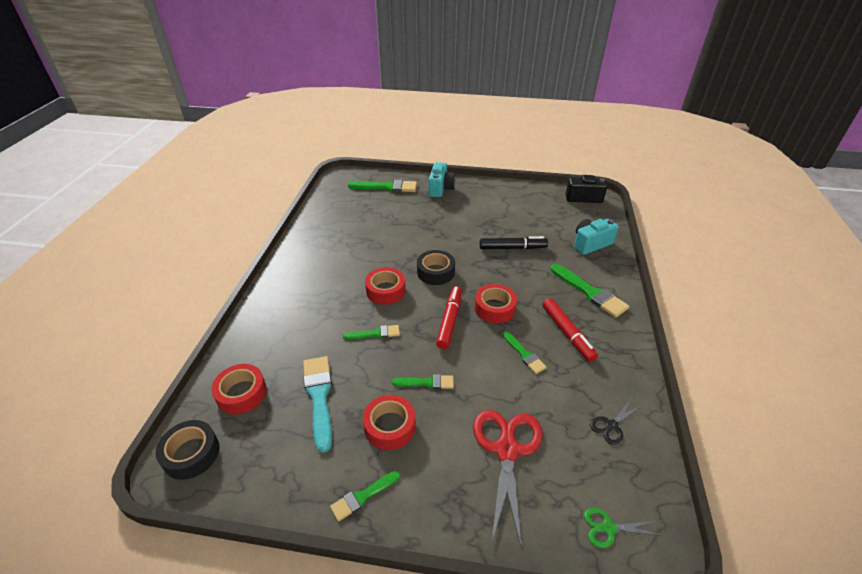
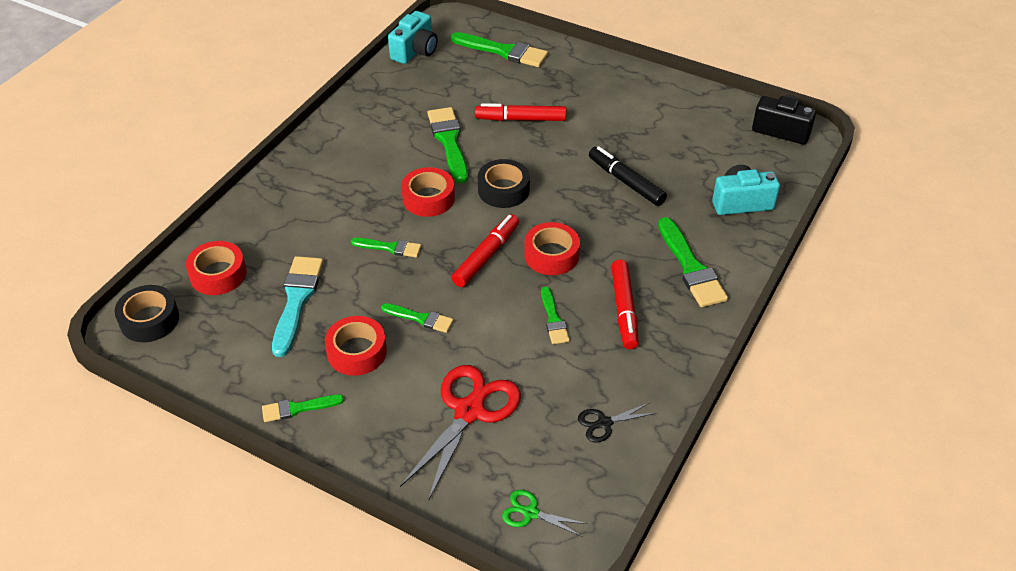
camera: 20 degrees right, 5 degrees up
(380, 249) = (449, 142): none -> green brush
(421, 225) = (520, 119): none -> red marker
(441, 189) = (578, 70): turquoise camera -> turquoise camera (415, 51)
(512, 248) = (626, 182): black marker -> black marker turned 150 degrees counterclockwise

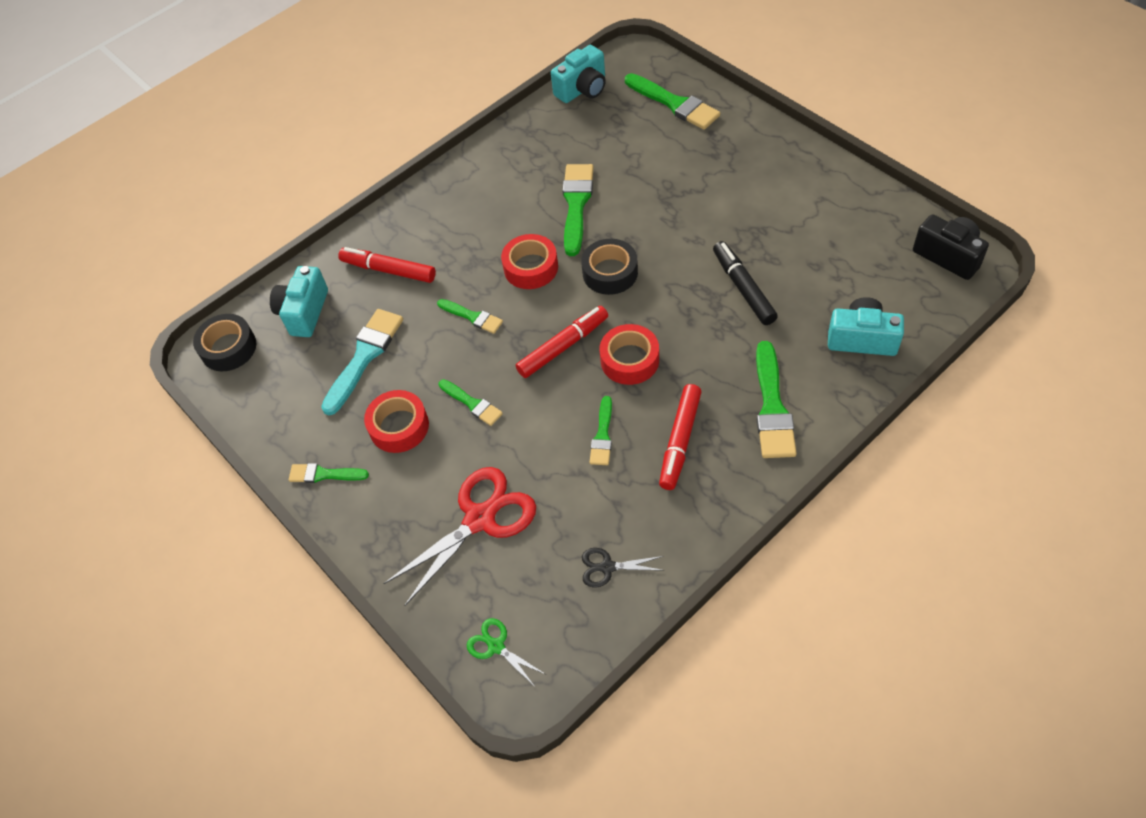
camera: 25 degrees right, 10 degrees up
(218, 274) = (304, 312): red tape -> turquoise camera
(520, 119) = (660, 190): red marker -> red marker (388, 270)

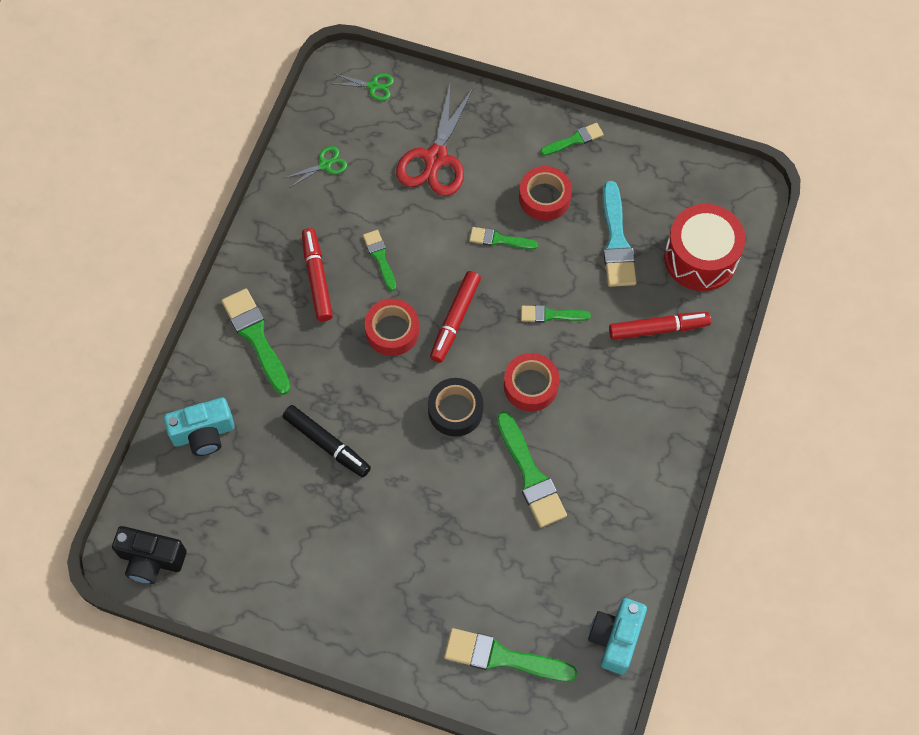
camera: 145 degrees right, 10 degrees up
(228, 348) = (737, 201): black tape -> none
(304, 312) = (700, 258): turquoise camera -> red drum
(607, 567) = (325, 165): black scissors -> green scissors

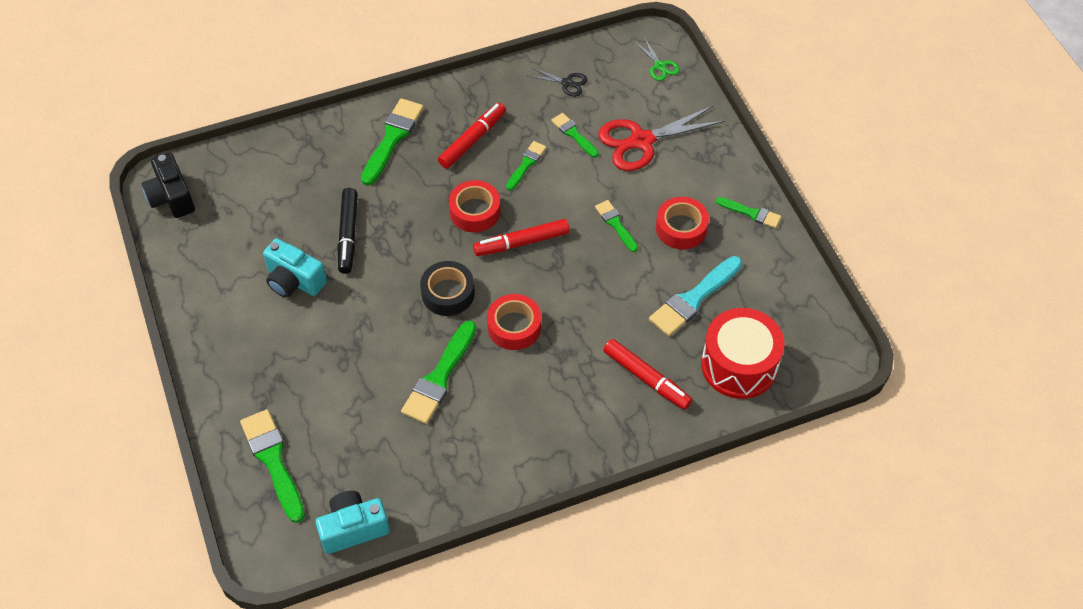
camera: 50 degrees right, 10 degrees down
(203, 433) = (291, 160): turquoise camera -> turquoise camera (294, 281)
(325, 165) = (567, 83): green scissors -> black scissors
(551, 315) = (586, 299): green brush -> green brush (574, 134)

